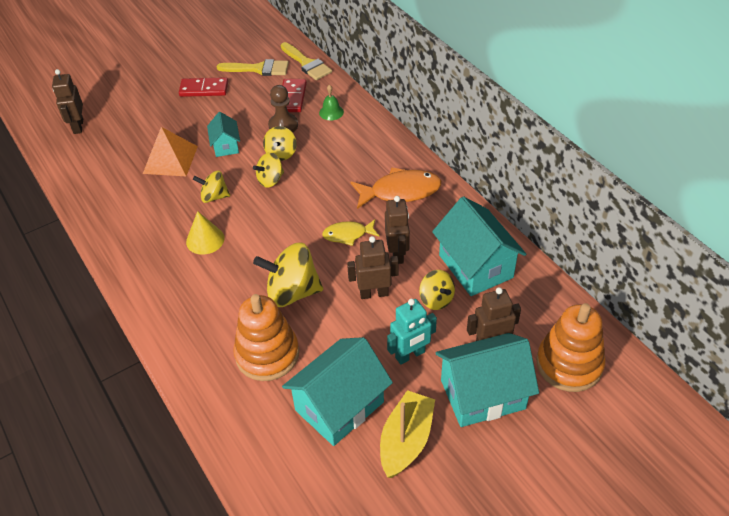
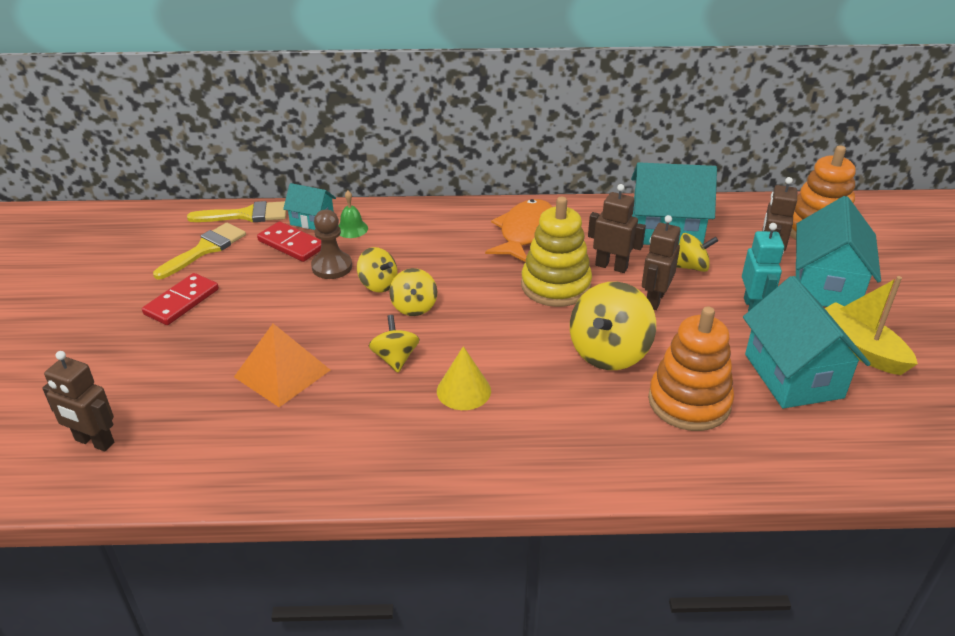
camera: 60 degrees left, 10 degrees down
(214, 197) = (395, 359): yellow spinning top -> yellow spinning top turned 135 degrees clockwise
(226, 146) = (314, 320): turquoise house -> turquoise house (312, 220)
(348, 235) = (555, 286): yellow fish -> yellow stacking toy

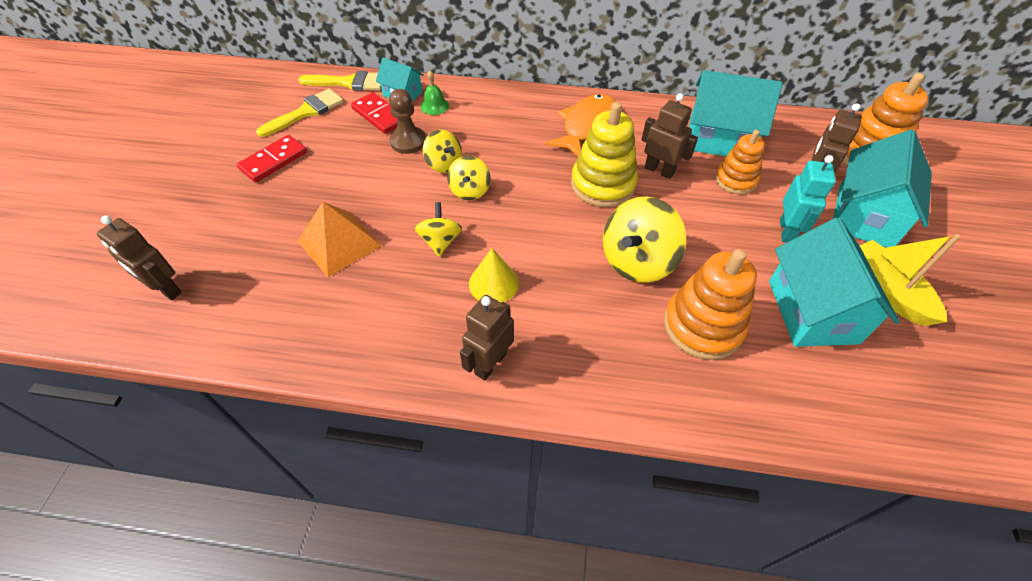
camera: 10 degrees right, 15 degrees up
(654, 299) = (692, 210): brown robot -> brown robot (490, 363)
(691, 267) = (735, 180): yellow spinning top -> orange stacking toy

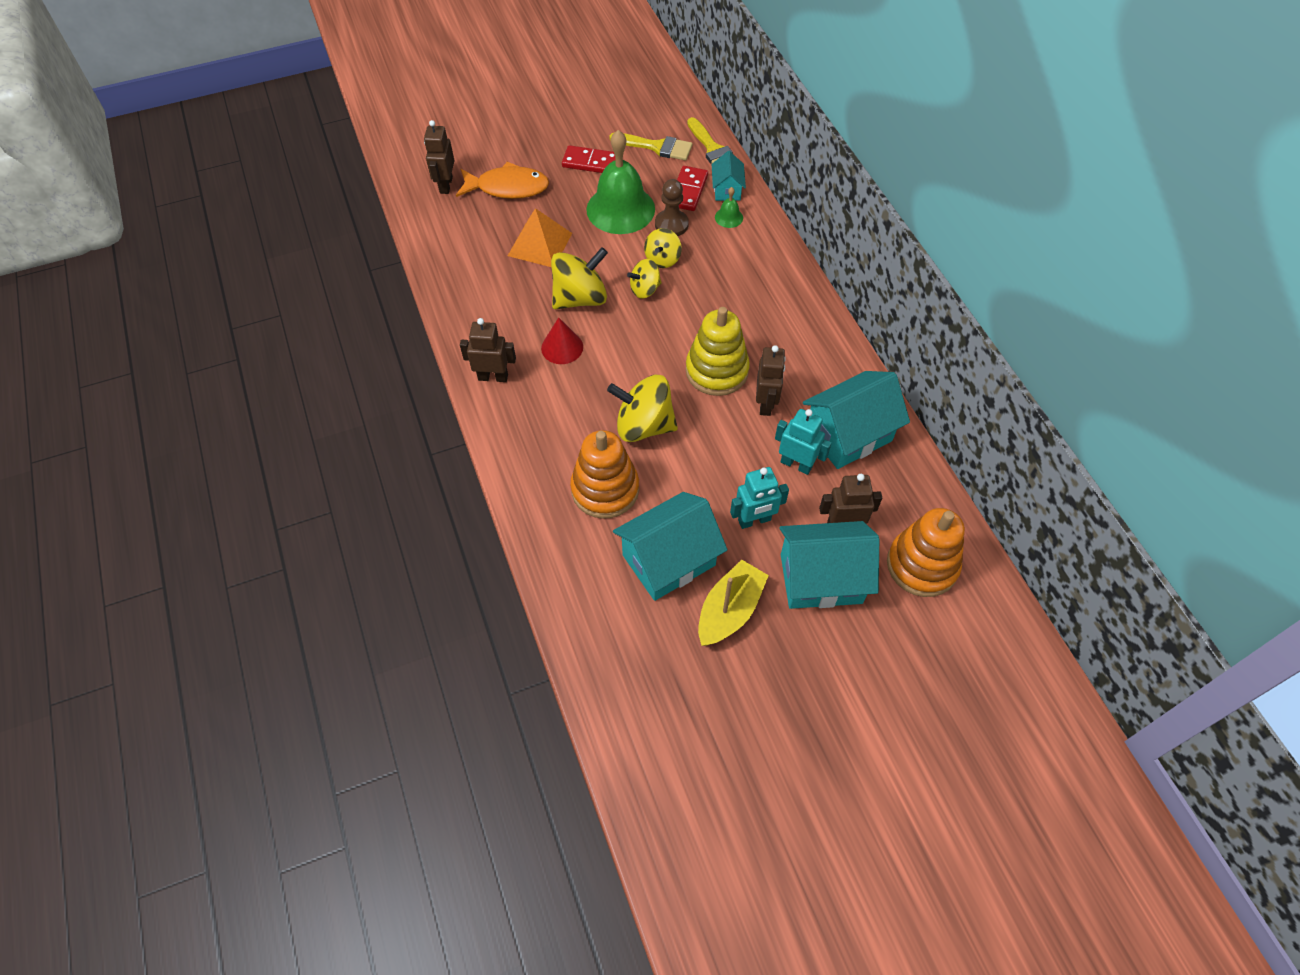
camera: 60 degrees right, 5 degrees up
(355, 165) = (620, 209): none -> green bell
(440, 241) = (580, 298): yellow spinning top -> yellow spinning top, size x1.73
(493, 283) = (562, 347): yellow cone -> red cone
(587, 126) = (786, 330): orange fish -> orange fish (508, 188)
(719, 139) = (848, 435): turquoise house -> turquoise house turned 75 degrees clockwise
(735, 180) = (796, 464): orange stacking toy -> turquoise robot

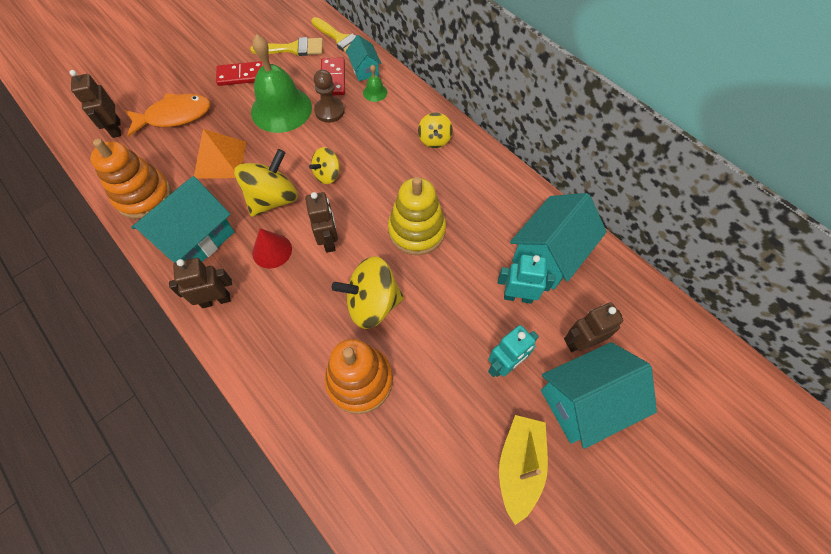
camera: 20 degrees left, 5 degrees up
(662, 259) = (333, 143): yellow spinning top -> yellow spinning top (434, 140)
(668, 560) = (444, 433): turquoise house -> turquoise house (196, 239)
(766, 403) = (470, 248): brown robot -> brown robot (329, 240)
(922, 565) = (660, 356): orange stacking toy -> orange stacking toy (144, 196)

